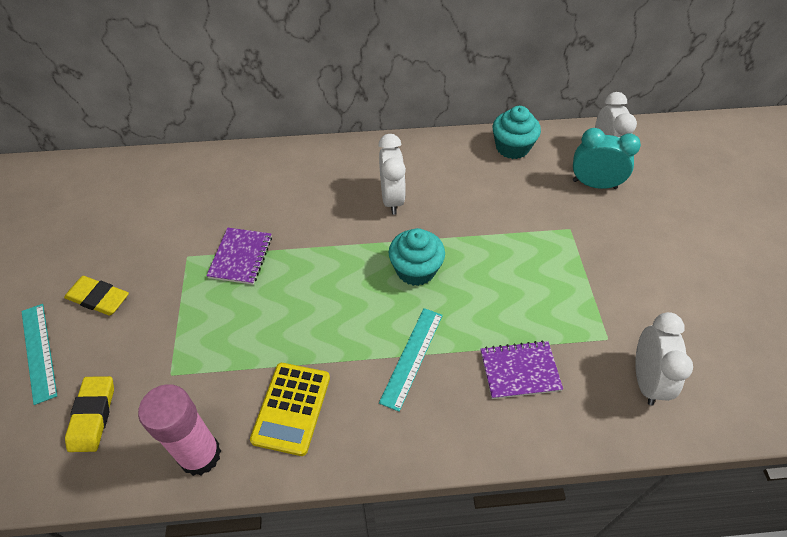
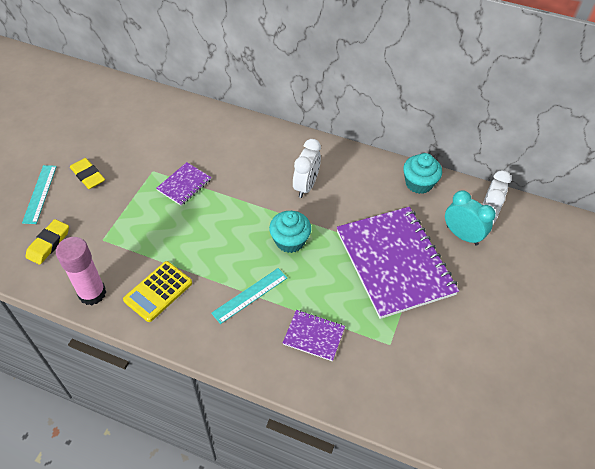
camera: 25 degrees right, 0 degrees up
(548, 244) = (394, 262): none -> purple notebook
(646, 380) = (396, 383): white clock -> none

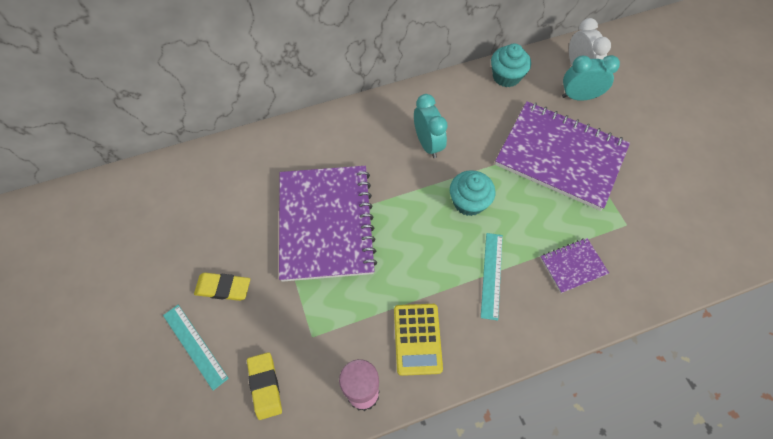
camera: 40 degrees left, 10 degrees up
(184, 185) = (326, 223): purple notebook -> purple notebook, size x2.27
(306, 186) = (427, 144): white clock -> turquoise clock

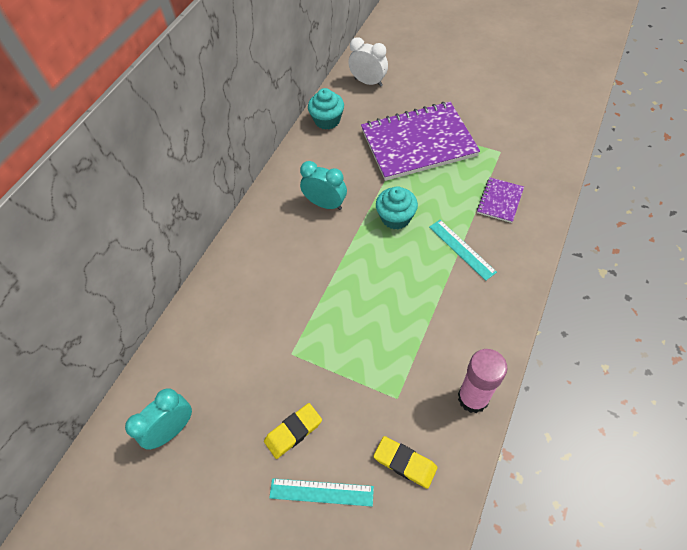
camera: 40 degrees left, 5 degrees down
(326, 223) = (316, 317): purple notebook -> none
(417, 339) = (464, 330): yellow calculator -> none
(579, 97) = (387, 98): turquoise clock -> turquoise clock (172, 429)

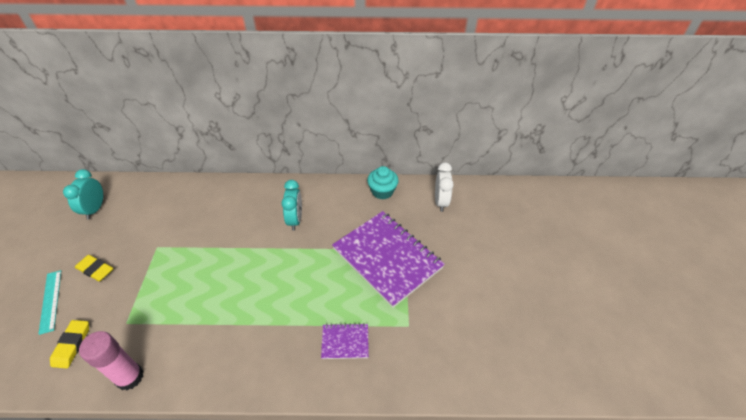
camera: 60 degrees right, 10 degrees down
(172, 429) = (95, 209): turquoise clock -> turquoise clock turned 105 degrees counterclockwise
(396, 218) = (297, 268): turquoise cupcake -> none
(462, 249) = (279, 326): turquoise ruler -> none

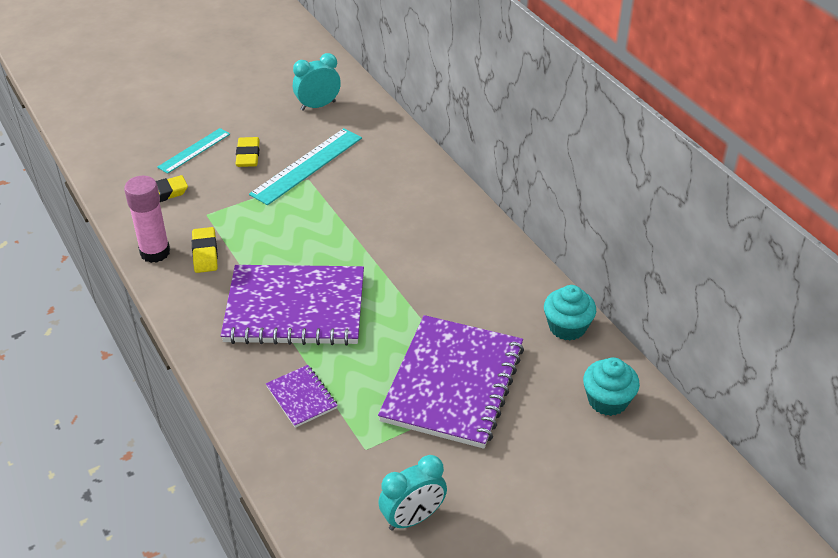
camera: 60 degrees right, 5 degrees down
(144, 242) = (307, 166): none -> turquoise ruler
(164, 341) = (205, 253): none -> yellow eraser
(266, 309) = (295, 308): none -> purple notebook
(295, 220) = (440, 266): turquoise clock -> turquoise clock (413, 518)
(441, 202) = (607, 400): white clock -> turquoise cupcake

